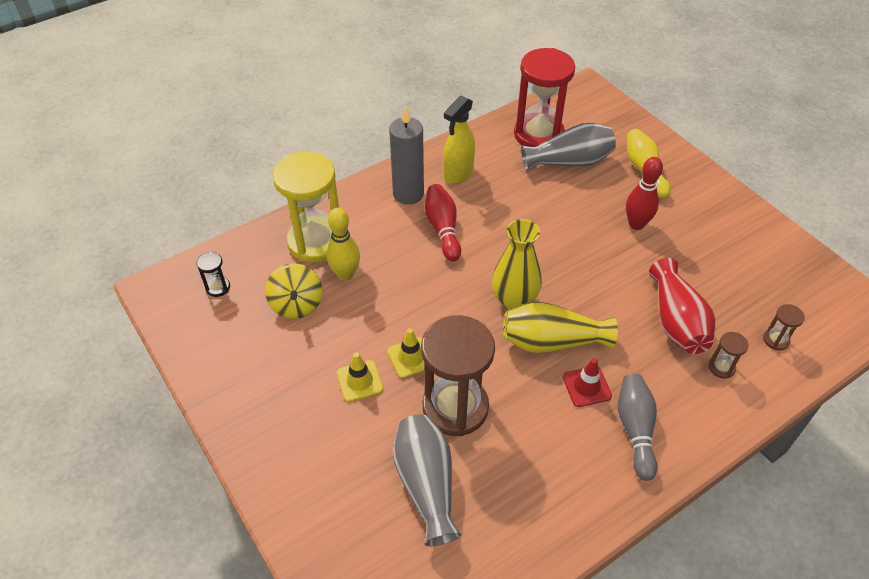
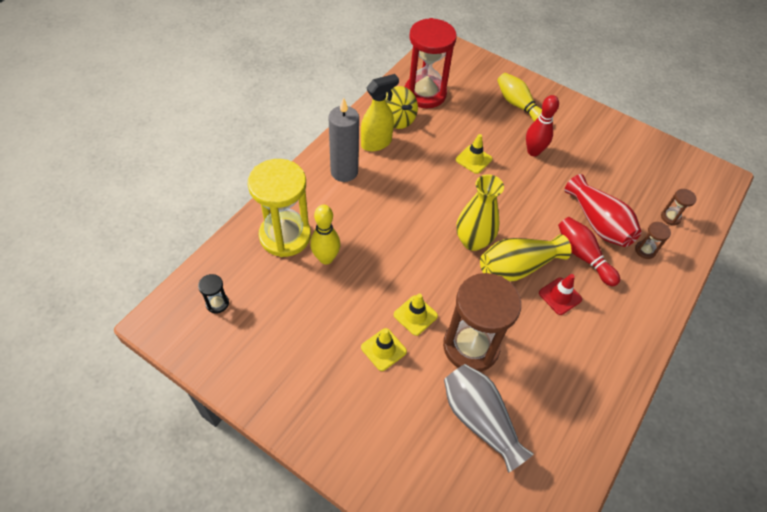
camera: 25 degrees left, 5 degrees up
(297, 304) = (296, 298): yellow spinning top -> yellow spinning top (398, 119)
(443, 229) = (387, 195): red bowling pin -> red bowling pin (583, 256)
(458, 173) = (376, 143): yellow spray bottle -> yellow spray bottle turned 135 degrees counterclockwise
(559, 215) = (473, 159): none -> yellow traffic cone
(569, 161) = (459, 111): grey vase -> none
(635, 429) = (610, 319): grey bowling pin -> none

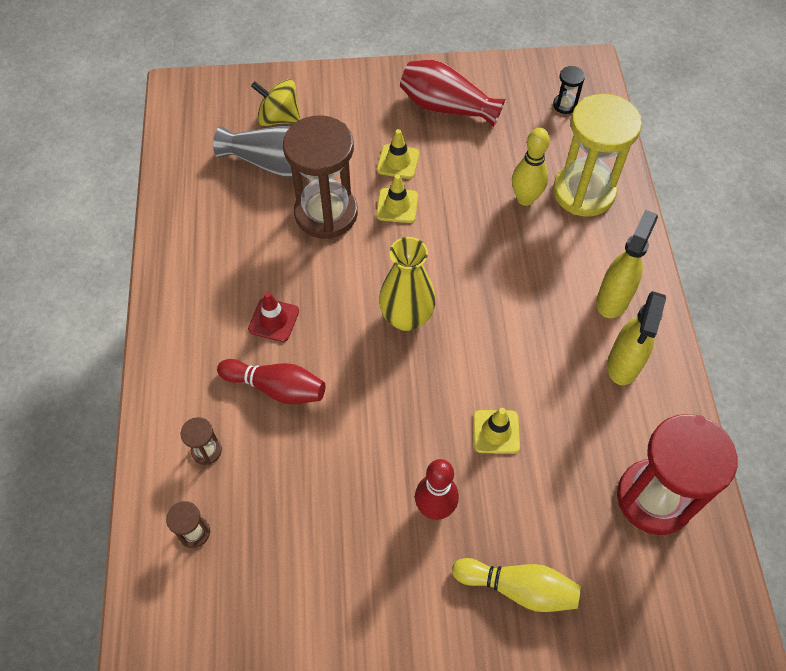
camera: 145 degrees right, 5 degrees up
(344, 172) = (613, 299): grey candle -> yellow spray bottle
(398, 119) = (638, 422): yellow spinning top -> yellow spinning top (279, 118)
(517, 267) = (338, 321): yellow vase -> none
(598, 223) = (283, 450): red vase -> red vase (446, 107)

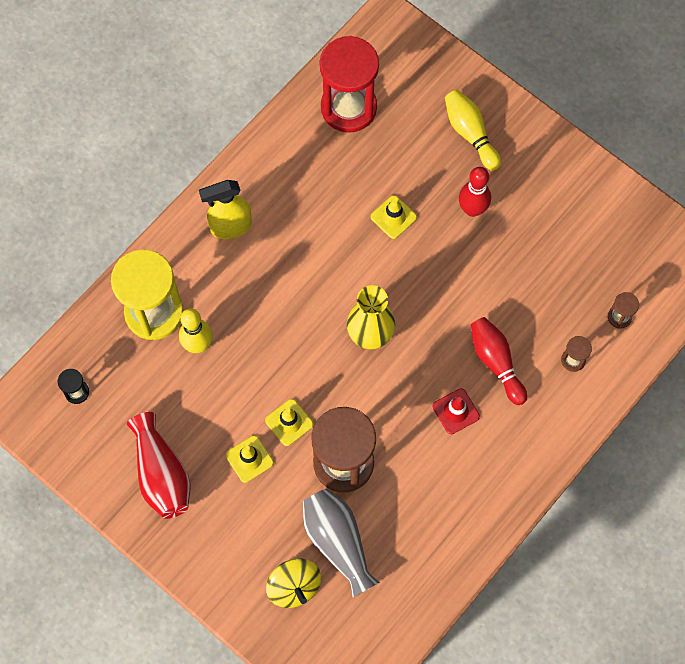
camera: 135 degrees left, 10 degrees up
(623, 365) = (275, 185): yellow spray bottle -> none

